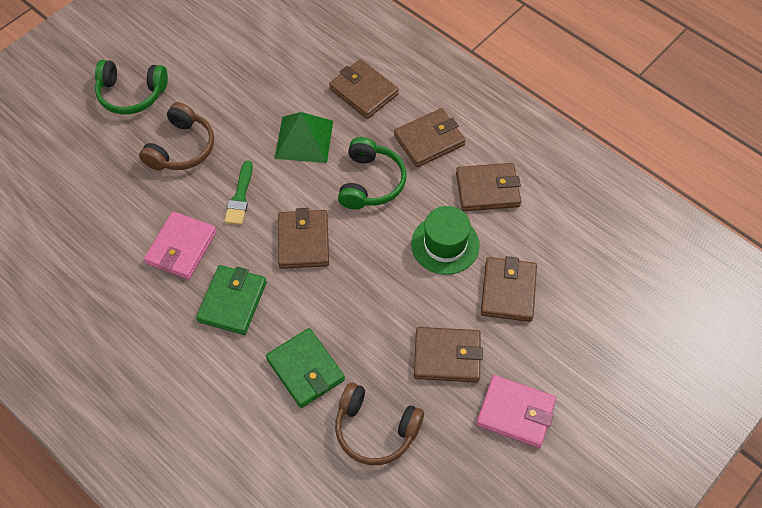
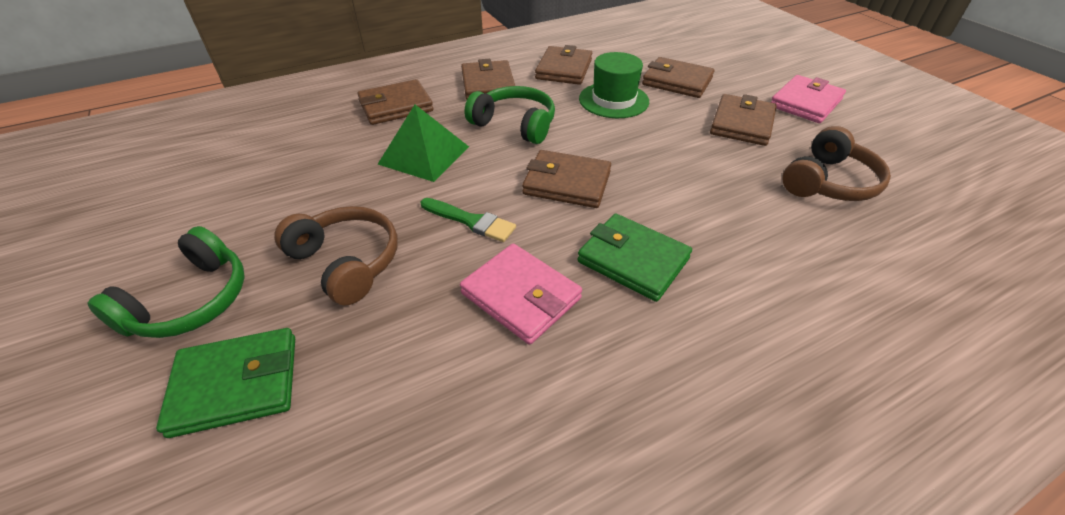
camera: 70 degrees left, 15 degrees down
(305, 370) = (748, 216): green wallet -> green wallet (236, 384)

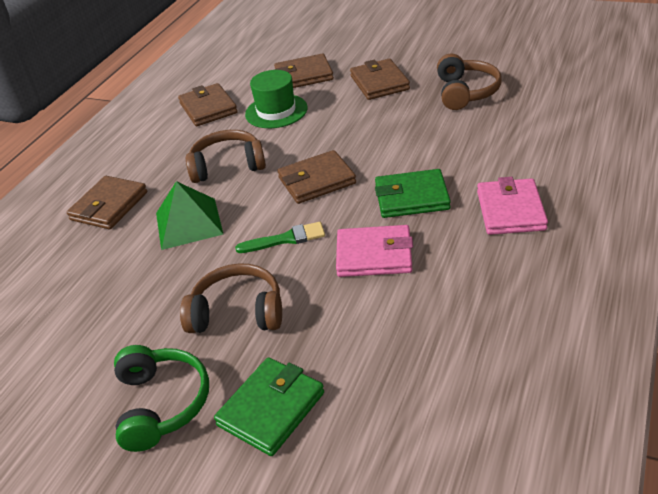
camera: 35 degrees left, 5 degrees down
(488, 84) = (163, 150): brown wallet -> none
(515, 125) = (227, 166): green headphones -> brown headphones
(805, 103) = (402, 49): pink wallet -> pink wallet (510, 210)

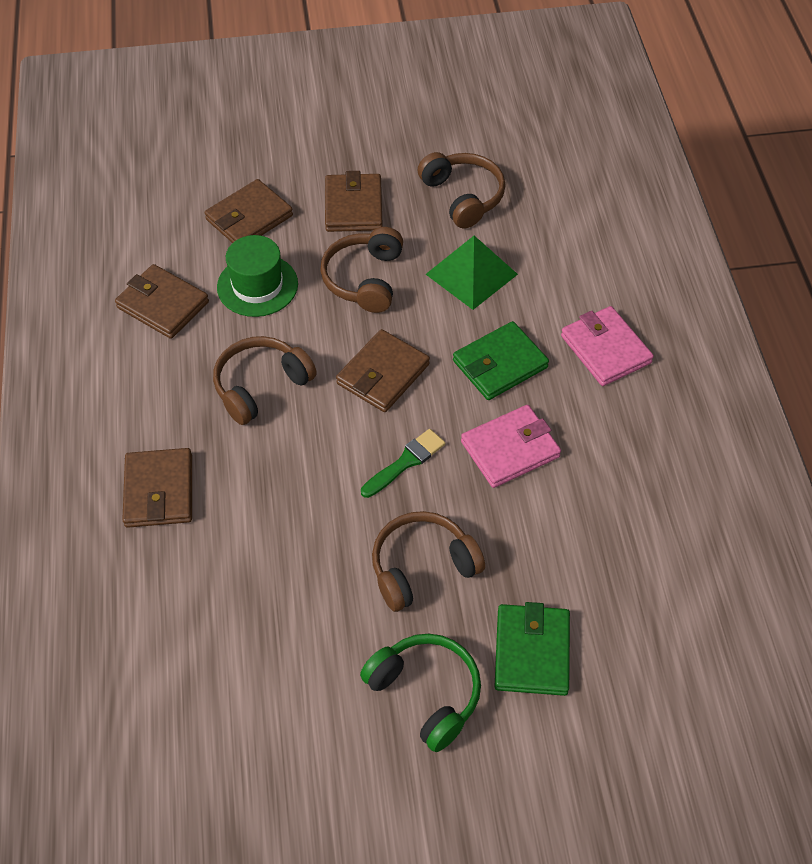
camera: 35 degrees left, 15 degrees up
(189, 223) = (279, 480): green pyramid -> green pyramid (471, 274)
(352, 123) = (365, 279): none -> brown headphones
(379, 83) = (354, 206): brown wallet -> brown wallet turned 45 degrees clockwise

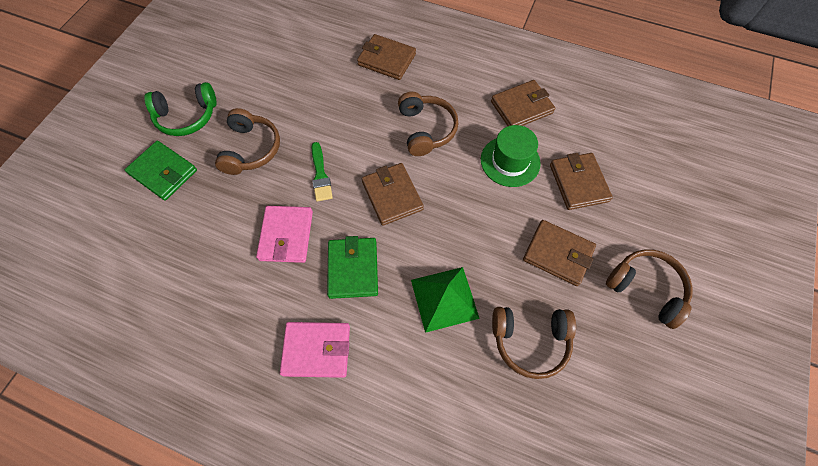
camera: 120 degrees right, 10 degrees up
(365, 279) = (480, 225): brown headphones -> brown headphones (646, 289)

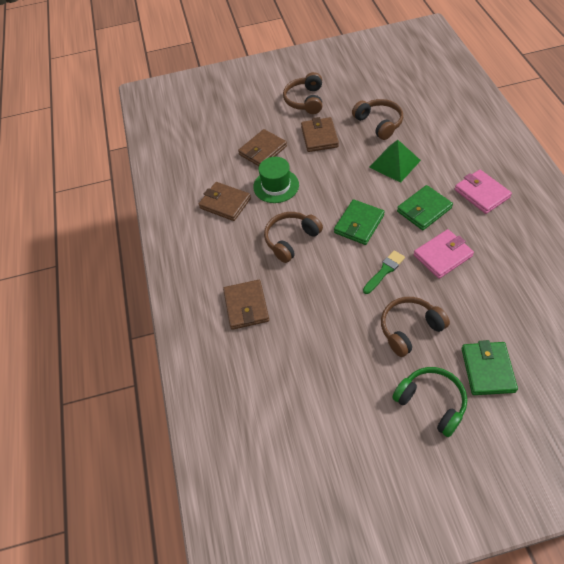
camera: 120 degrees left, 10 degrees down
(392, 195) = (359, 224): brown wallet -> green wallet

